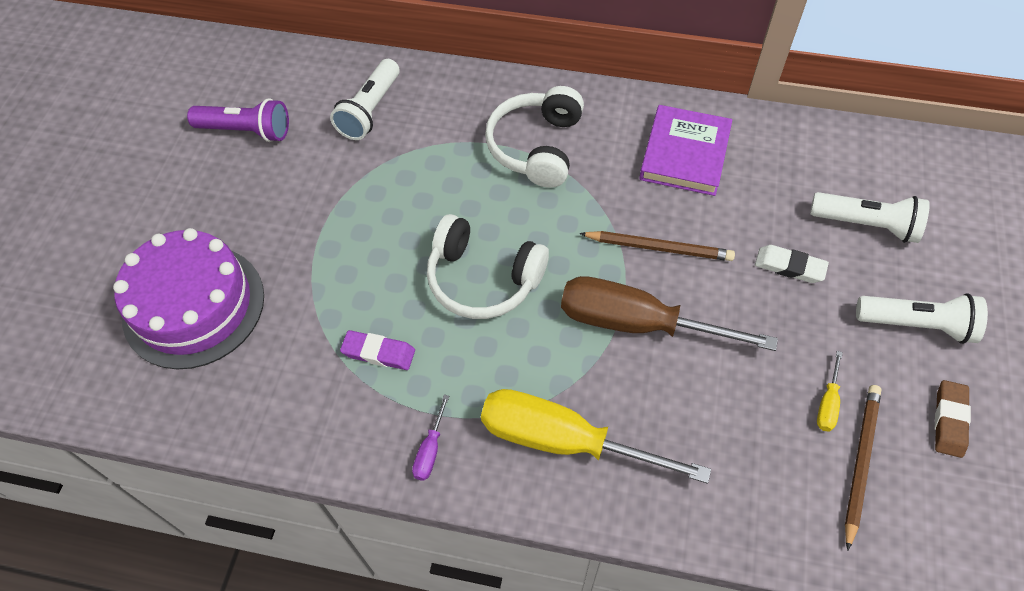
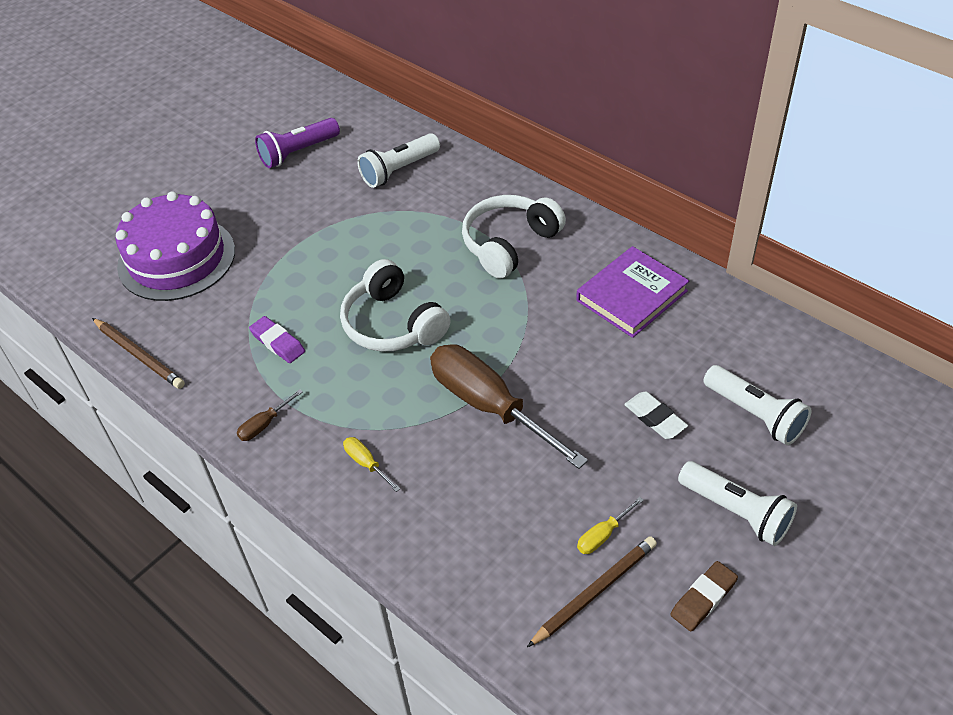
camera: 30 degrees right, 10 degrees down
(246, 131) = (298, 152): purple flashlight -> purple flashlight turned 105 degrees clockwise
(430, 450) = (264, 424): purple screwdriver -> brown screwdriver
(565, 441) = (366, 464): yellow screwdriver -> yellow screwdriver, size x0.40
(658, 248) = (551, 358): brown pencil -> brown pencil (139, 355)

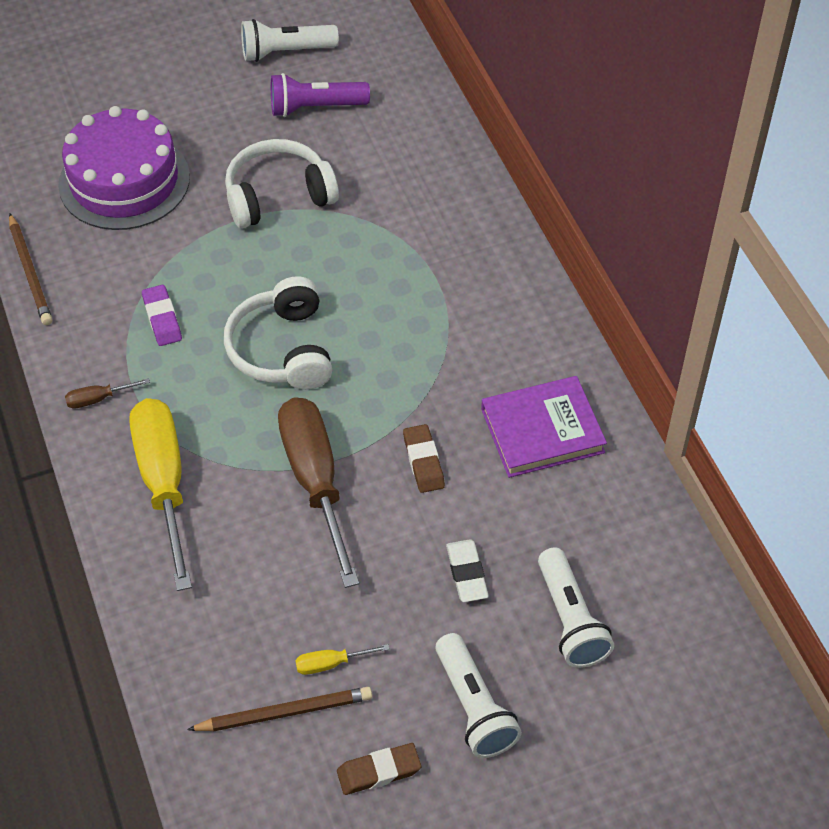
camera: 25 degrees right, 5 degrees up
(366, 464) = (164, 484): yellow screwdriver -> yellow screwdriver, size x2.50
(399, 170) = (404, 174): white flashlight -> white flashlight (286, 52)
(509, 244) = (458, 313): white headphones -> white headphones (278, 196)
(561, 355) = (423, 461): none -> brown eraser

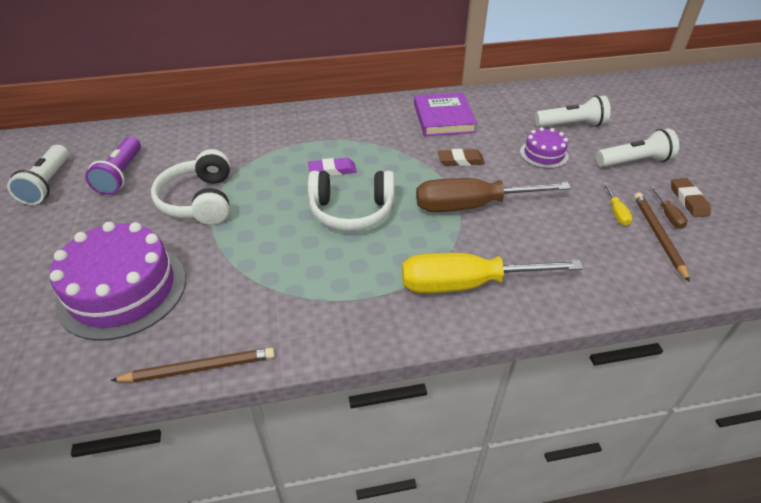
camera: 80 degrees left, 10 degrees down
(98, 399) = (372, 321): brown screwdriver -> brown screwdriver (668, 215)
(162, 318) = (297, 274): purple eraser -> purple eraser (332, 170)
(466, 573) = (544, 154): white eraser -> purple cake

